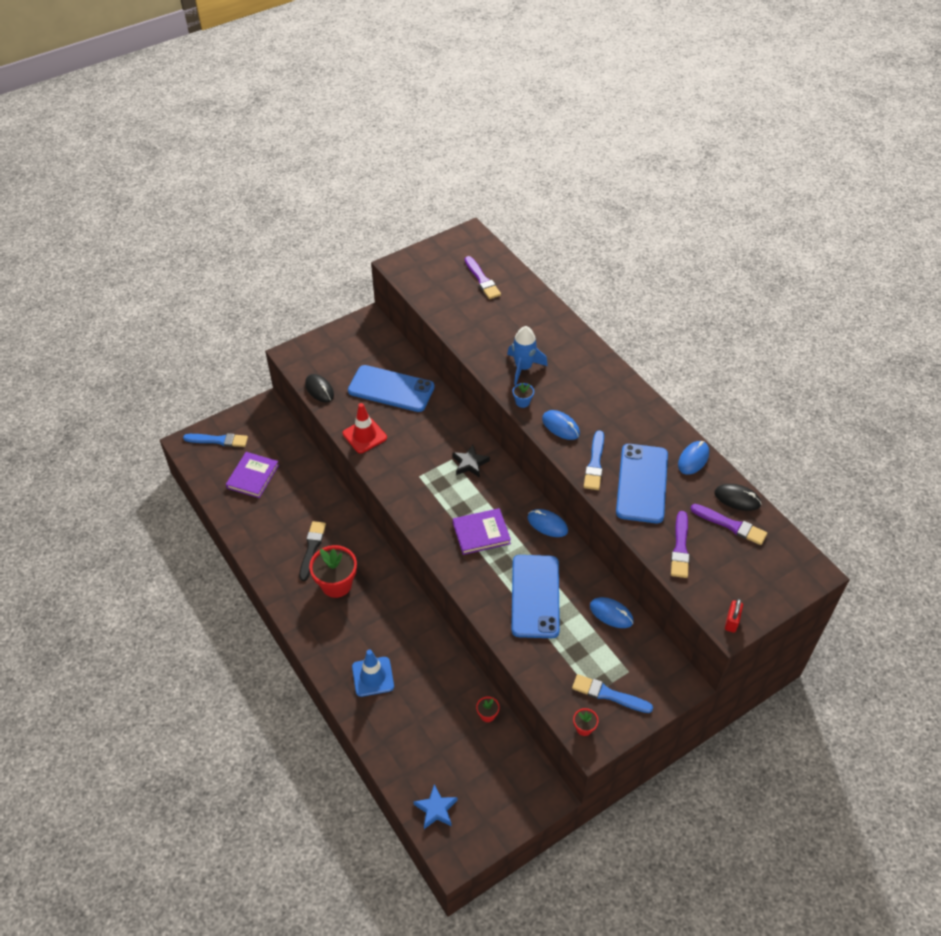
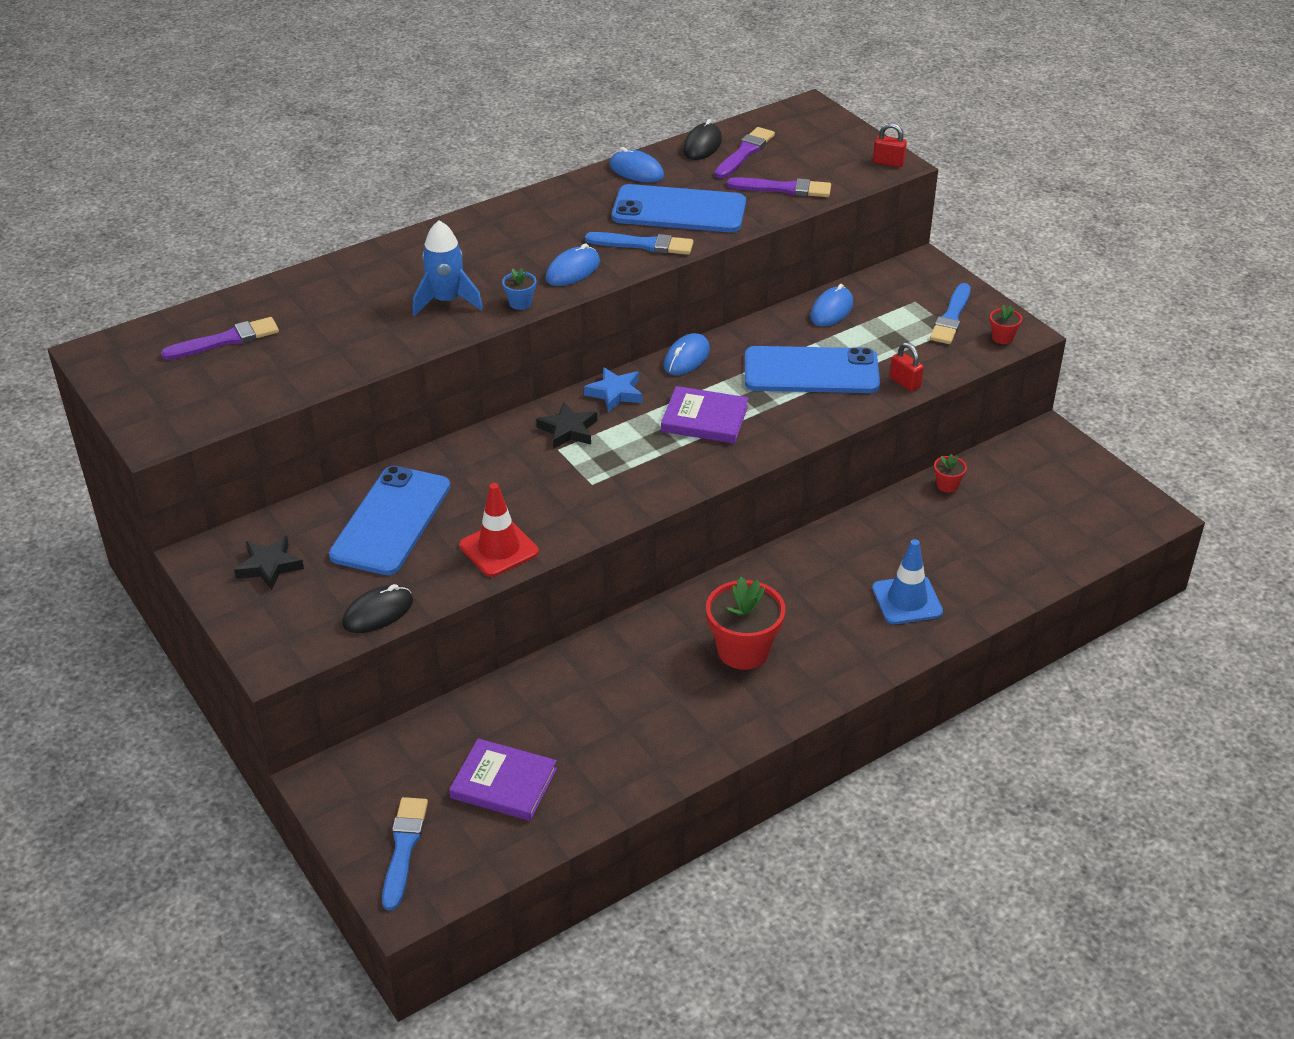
camera: 90 degrees left, 10 degrees down
(312, 548) = (671, 686): black brush -> none
(359, 345) = (269, 566): none -> black star
(436, 809) = (1095, 531): blue star -> blue star (615, 393)
(481, 533) = (704, 419): purple book -> purple book turned 60 degrees counterclockwise
(524, 654) = (905, 382): none -> red padlock

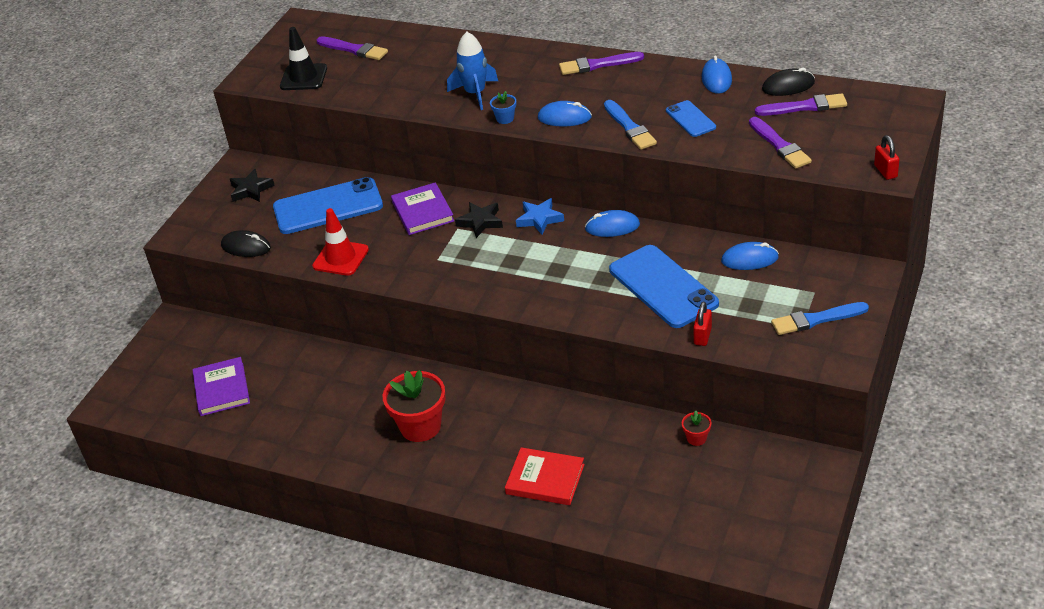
camera: 60 degrees right, 0 degrees up
(223, 395) = (303, 77): none -> black traffic cone
(403, 849) = (144, 380): blue brush -> none
(512, 215) = (598, 65): none -> purple brush
(679, 210) = (690, 119): blue phone -> blue phone, size x0.51
(704, 419) = (554, 269): purple book -> purple book (422, 212)
(907, 600) = (545, 479): blue traffic cone -> red book
(1002, 337) = (823, 357): red flower pot -> none

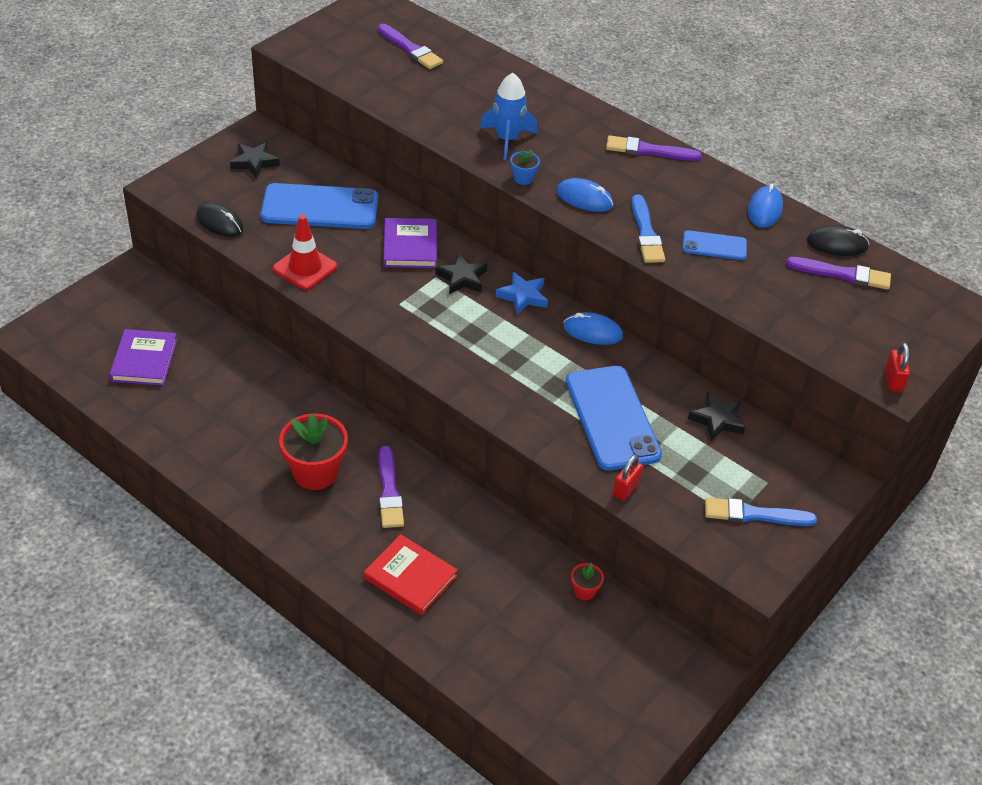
camera: 10 degrees right, 5 degrees up
(303, 77) = (346, 63): black traffic cone -> none
(690, 119) = (714, 246): blue phone -> blue phone turned 75 degrees counterclockwise
(749, 259) = (717, 420): blue mouse -> black star
(779, 145) = (793, 309): purple brush -> purple brush (389, 491)

